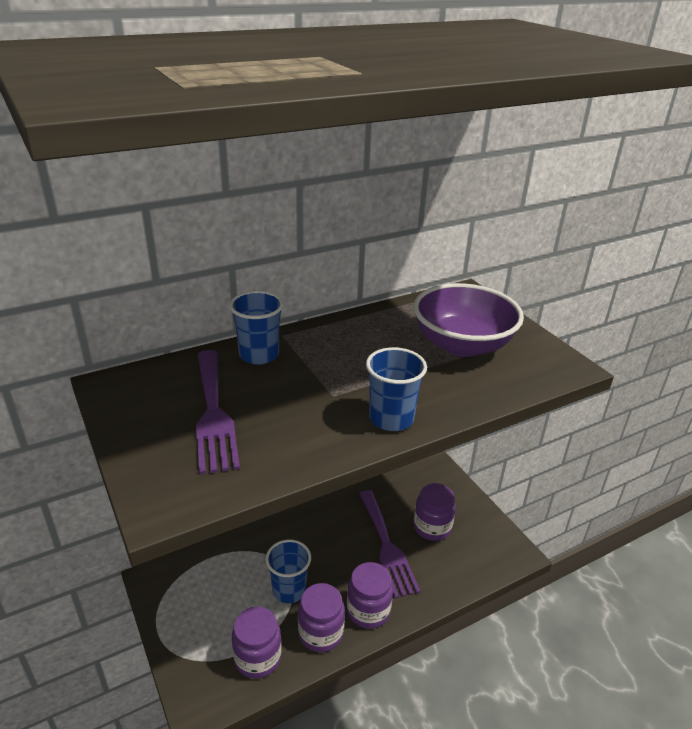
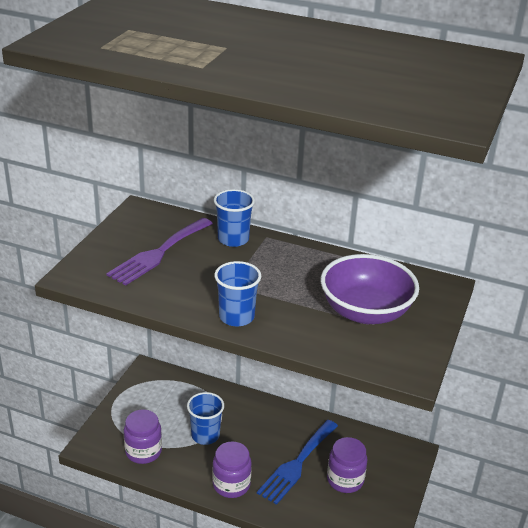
camera: 50 degrees right, 0 degrees up
(321, 633) = (190, 470): purple jar -> none
(387, 546) = (297, 464): purple fork -> blue fork

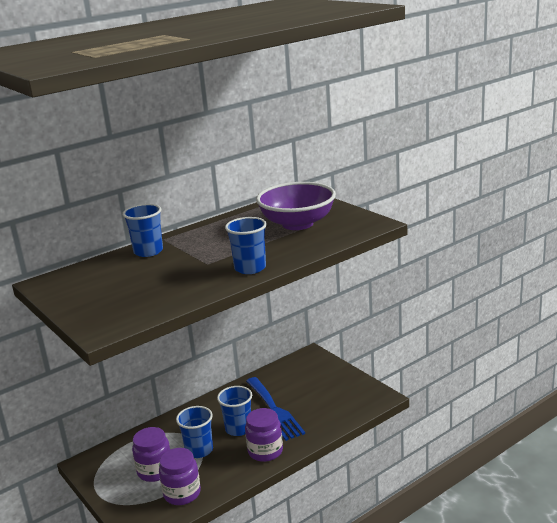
camera: 55 degrees left, 10 degrees down
(158, 253) = (124, 285): purple fork -> none
(252, 449) = (238, 429): none -> blue cup
(345, 480) = (310, 392): purple jar -> purple jar (155, 471)

